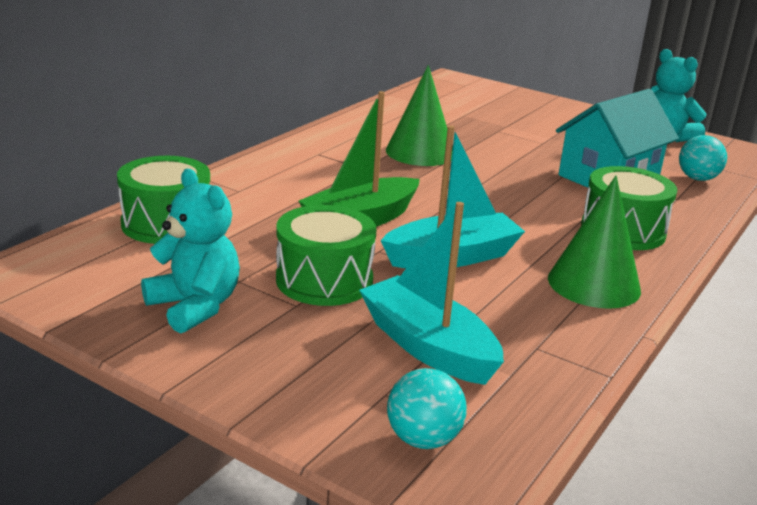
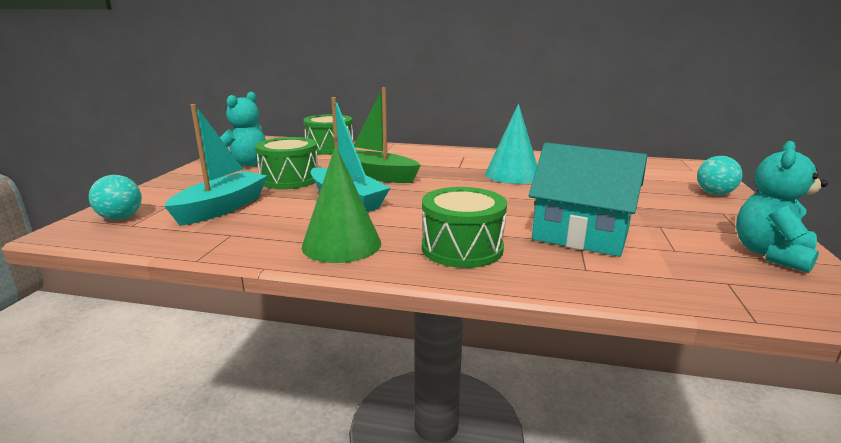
camera: 70 degrees right, 5 degrees down
(420, 152) = (512, 175): green cone -> turquoise cone
(697, 178) = (667, 277): turquoise ball -> turquoise ball (714, 193)

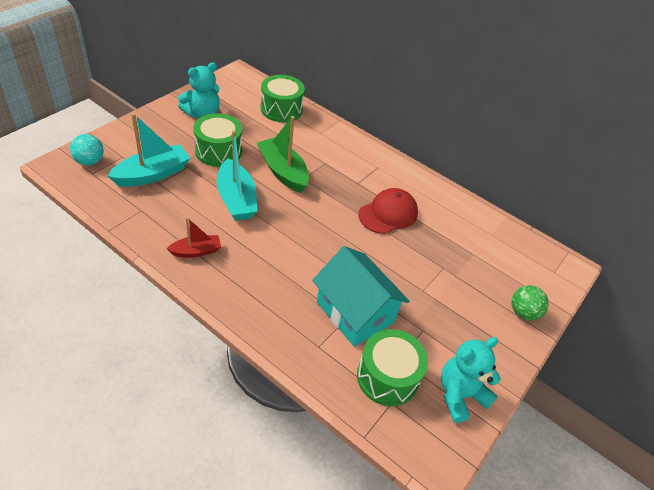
camera: 20 degrees right, 25 degrees up
(341, 244) = (196, 251): green cone -> red boat
(462, 248) = (264, 290): green drum -> green drum (387, 377)
(512, 175) = (388, 214): turquoise cone -> red cap
(714, 193) = (523, 312): turquoise ball -> green ball

